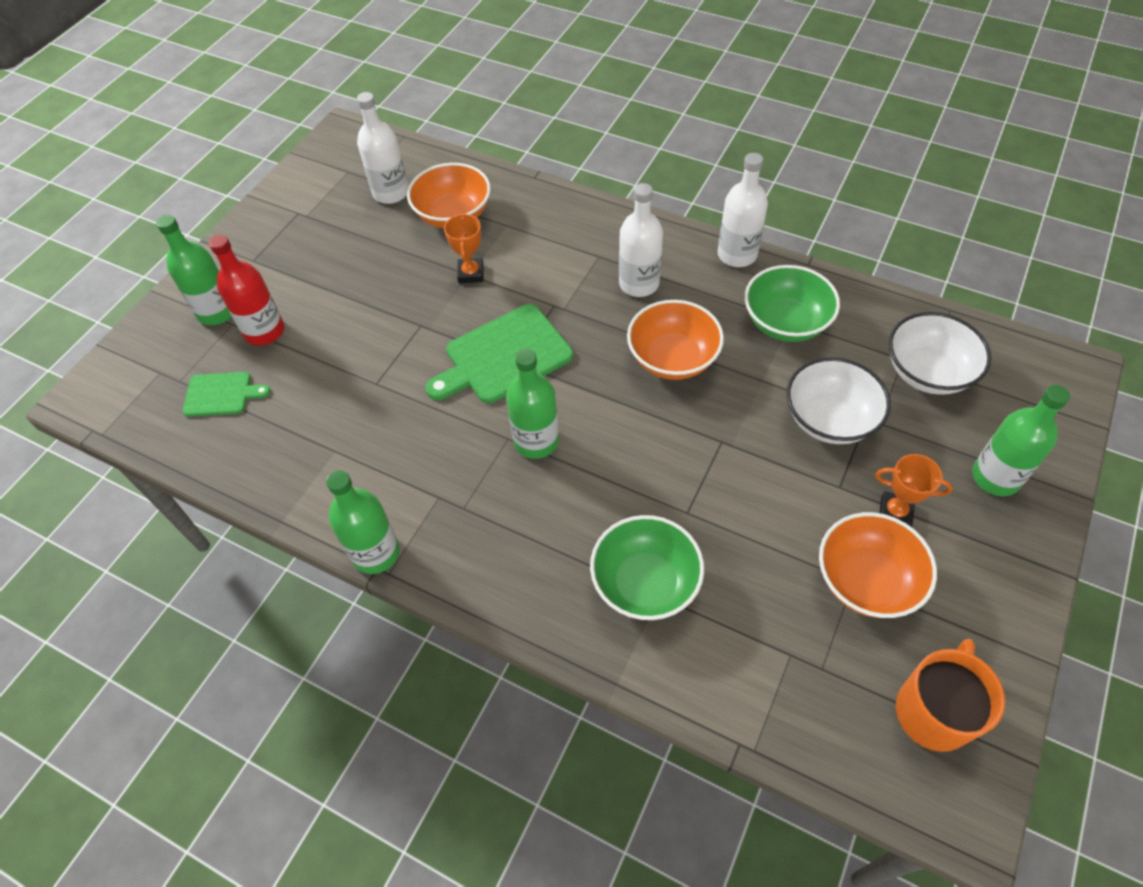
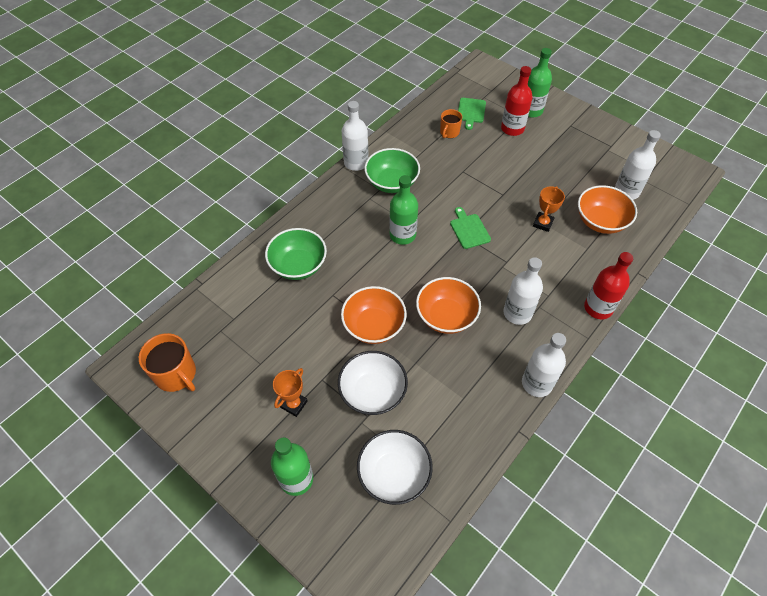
camera: 100 degrees right, 0 degrees up
(279, 418) = (449, 132): none -> orange mug
(376, 553) = (356, 163): green bottle -> white bottle
(471, 273) = (543, 223): orange trophy -> orange trophy turned 75 degrees counterclockwise
(503, 356) = (469, 230): green cutting board -> green cutting board, size x0.56
(602, 209) = (598, 308): none -> red bottle
(785, 323) = (462, 394): green bowl -> green bowl (392, 182)
(866, 580) = (258, 370): orange bowl -> orange bowl (374, 326)

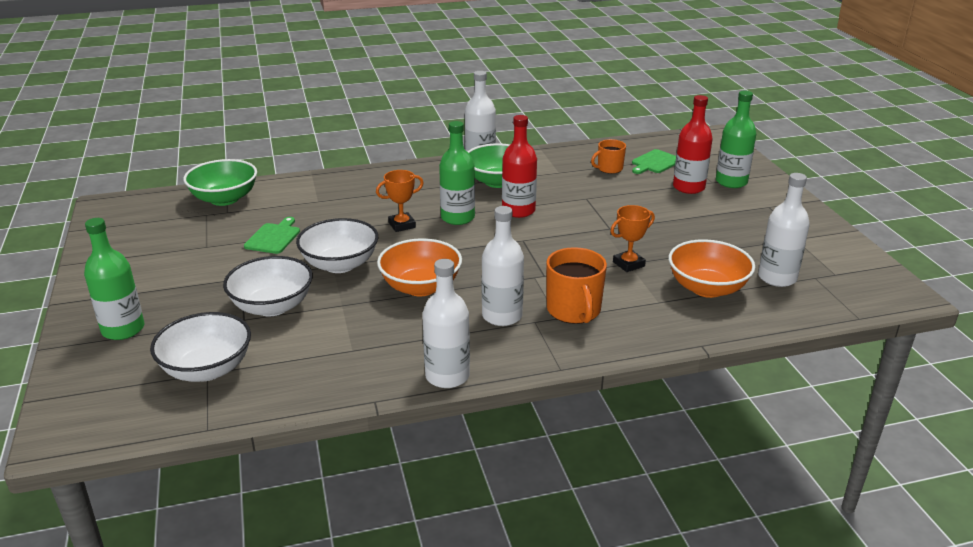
camera: 35 degrees right, 25 degrees down
(176, 374) = (134, 225): orange mug -> orange mug (574, 310)
(294, 404) = (194, 282): orange trophy -> orange trophy (402, 225)
(298, 265) = (330, 201): green bowl -> green bowl (224, 199)
(374, 326) = (340, 264): orange bowl -> white bowl
(469, 230) = (534, 239): green cutting board -> green cutting board (274, 237)
(598, 308) = (607, 351): red bottle -> red bottle (518, 210)

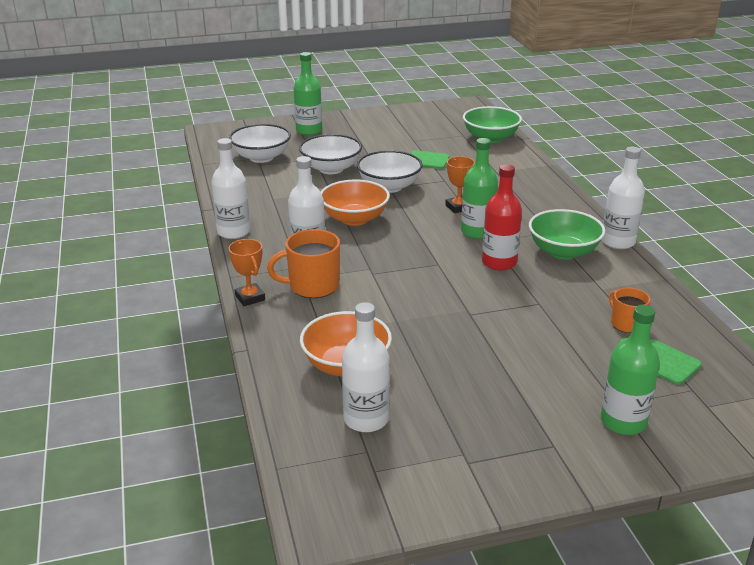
camera: 90 degrees right, 0 degrees up
(628, 264) = (394, 320): orange trophy -> orange trophy (250, 298)
(688, 187) = (592, 381): red bottle -> none

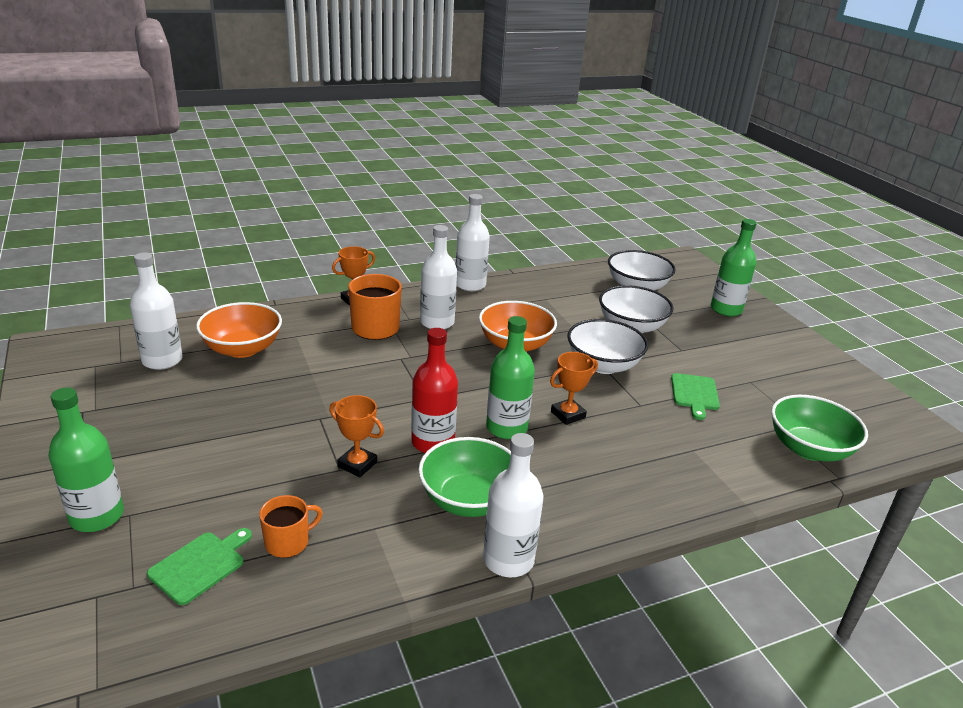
camera: 80 degrees right, 0 degrees up
(531, 295) = (357, 464): none -> orange trophy

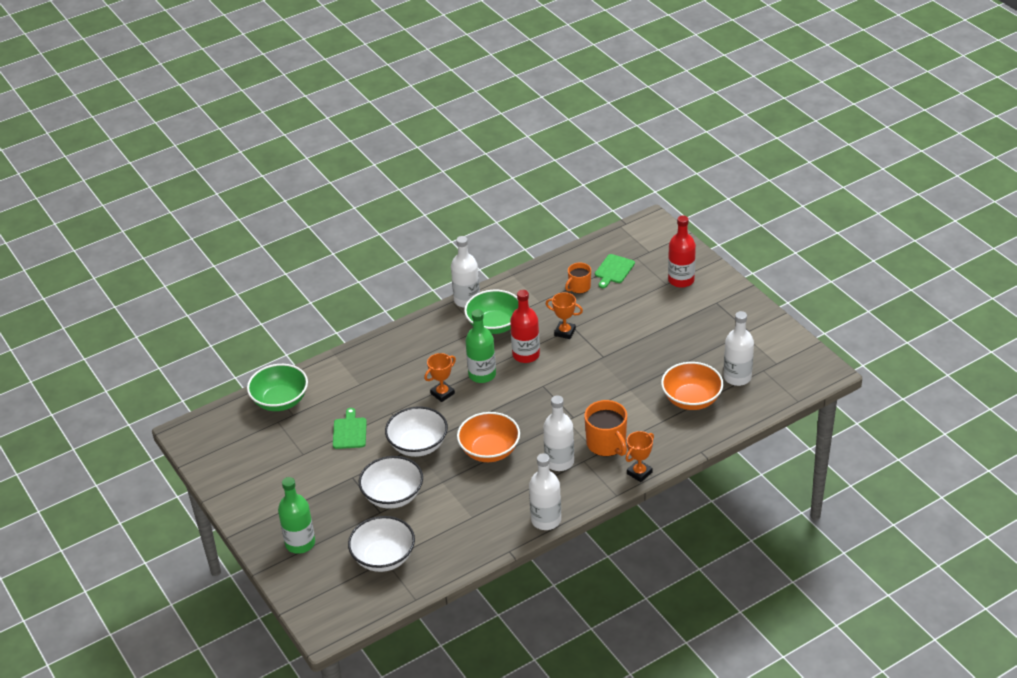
camera: 175 degrees right, 10 degrees up
(97, 516) = (681, 280): green bottle -> red bottle

